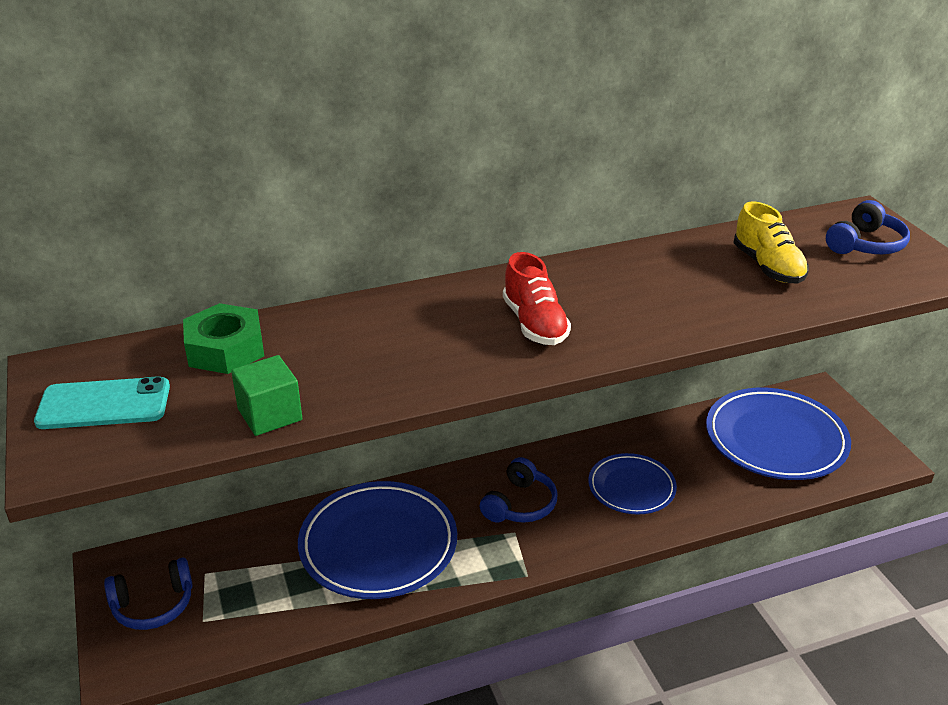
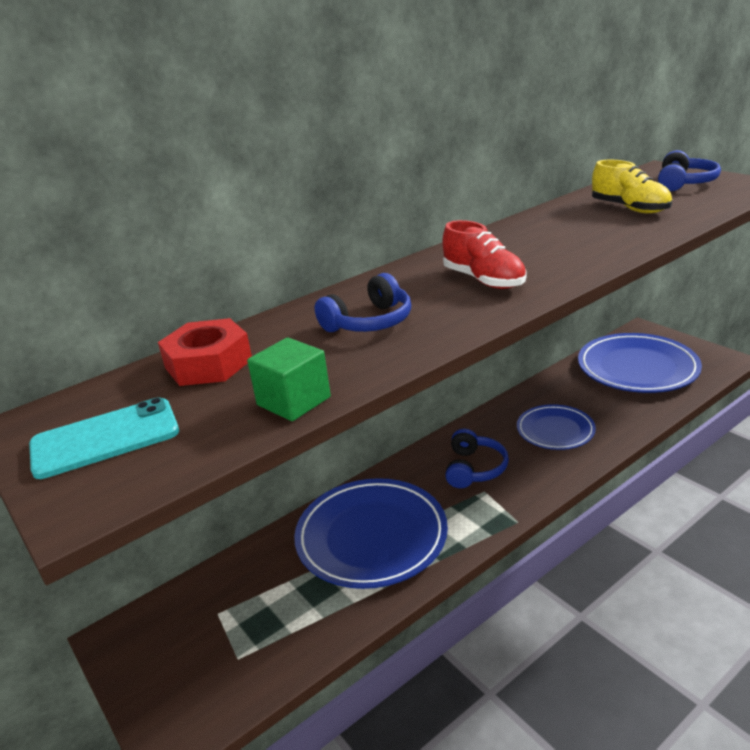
camera: 15 degrees left, 5 degrees down
(153, 605) = (178, 660): blue headphones -> blue headphones (369, 322)
(225, 349) = (208, 363): green nut -> red nut

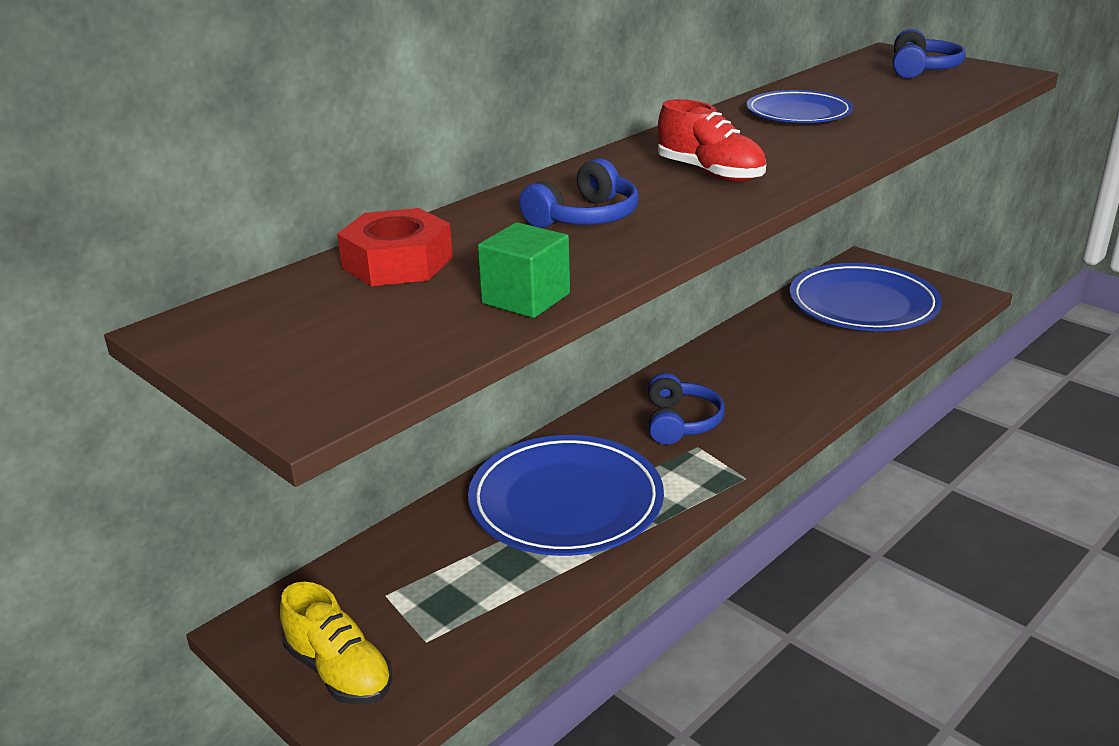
camera: 10 degrees left, 0 degrees up
(105, 438) = (304, 340): turquoise phone -> none
(555, 430) = (773, 377): blue plate -> blue plate (798, 113)
(629, 209) = (863, 97): yellow shoe -> yellow shoe (339, 671)

